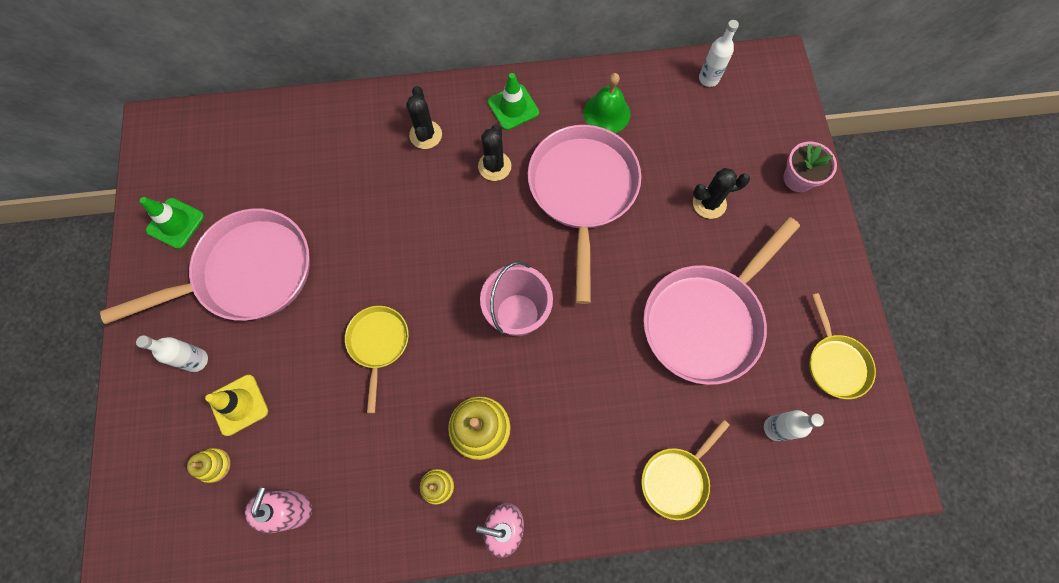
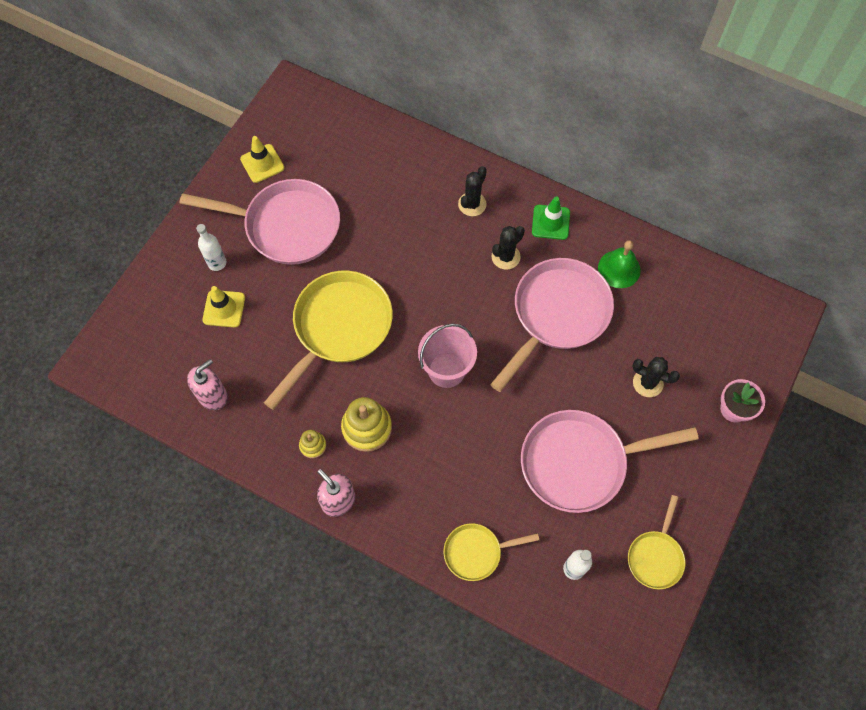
camera: 35 degrees right, 5 degrees down
(175, 223) = (262, 163): green traffic cone -> yellow traffic cone
(214, 465) = (184, 337): yellow stacking toy -> none
(378, 344) = (339, 328): yellow pan -> yellow pan, size x1.91
(708, 79) = (720, 291): white bottle -> none

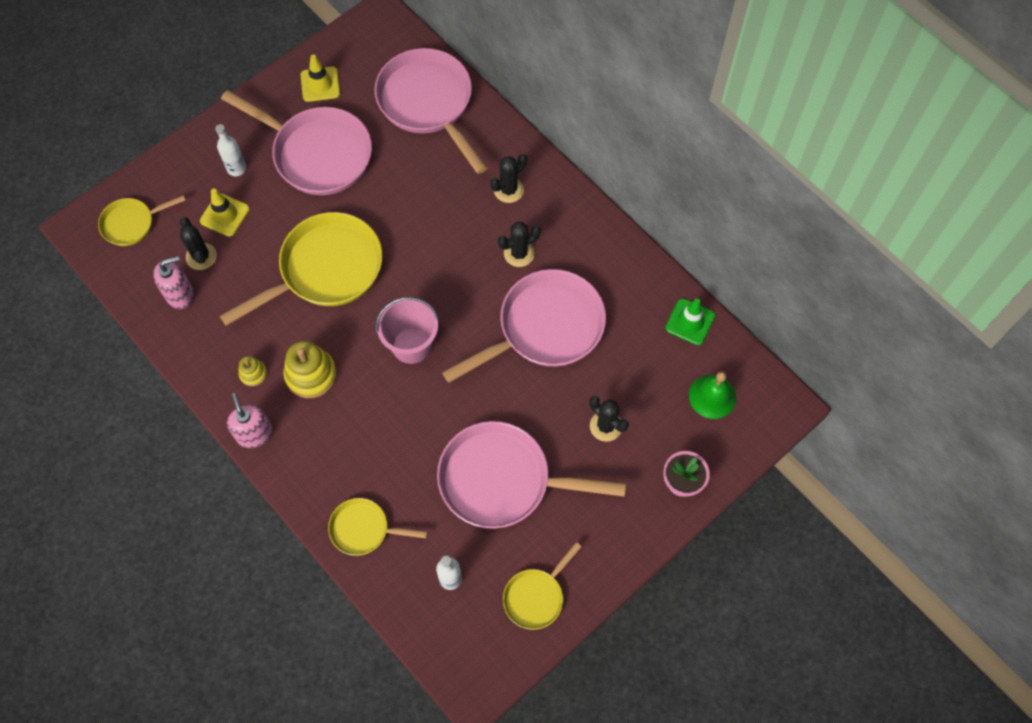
camera: 20 degrees right, 0 degrees up
(138, 345) = (131, 223): none -> yellow pan
(218, 354) = (201, 256): none -> black cactus
(367, 150) = (428, 103): none -> pink pan
(550, 222) = (580, 233): green traffic cone -> green traffic cone (690, 322)
(619, 269) = (628, 303): green bell -> green bell (712, 396)

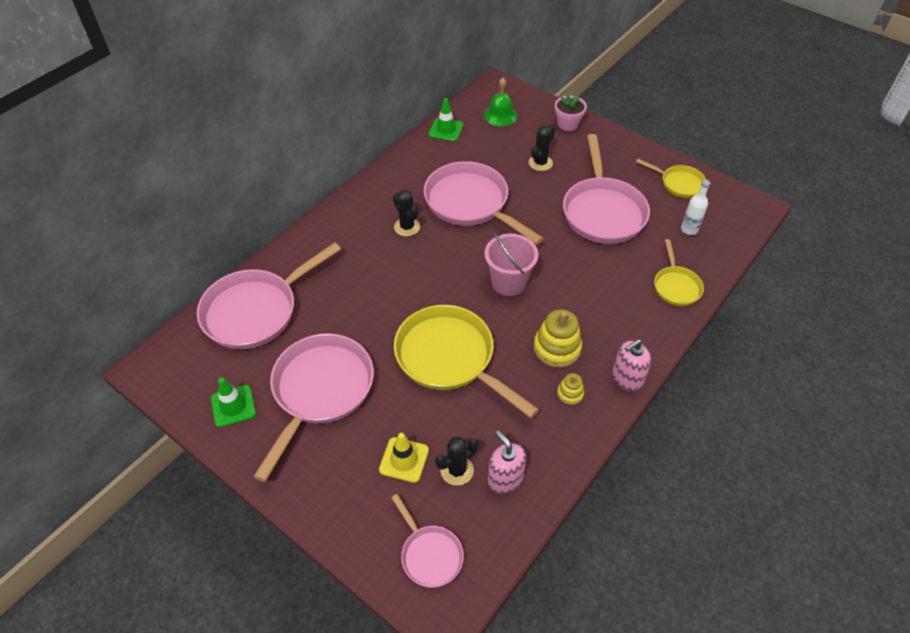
camera: 100 degrees left, 15 degrees down
(131, 223) = (429, 554): yellow pan -> pink pan
(236, 168) = (345, 462): white bottle -> none
(320, 84) = (233, 406): yellow traffic cone -> green traffic cone
(508, 190) = (346, 241): black cactus -> none

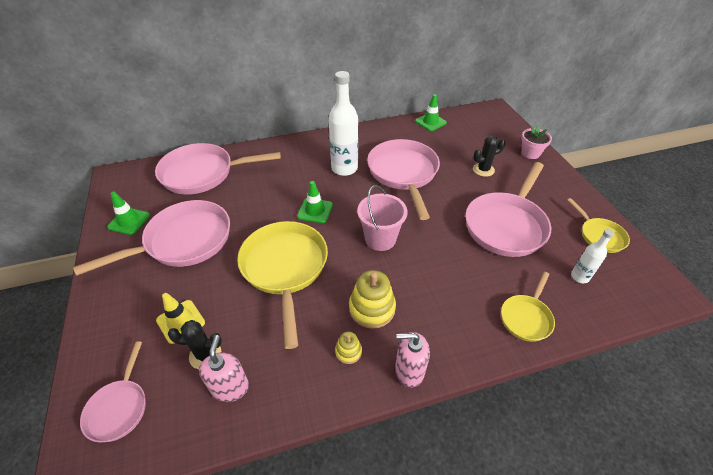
camera: 35 degrees right, 5 degrees down
(407, 227) = (344, 168): black cactus -> white bottle
(421, 287) = (315, 211): none -> green traffic cone
(500, 115) = (480, 128): green bell -> none

